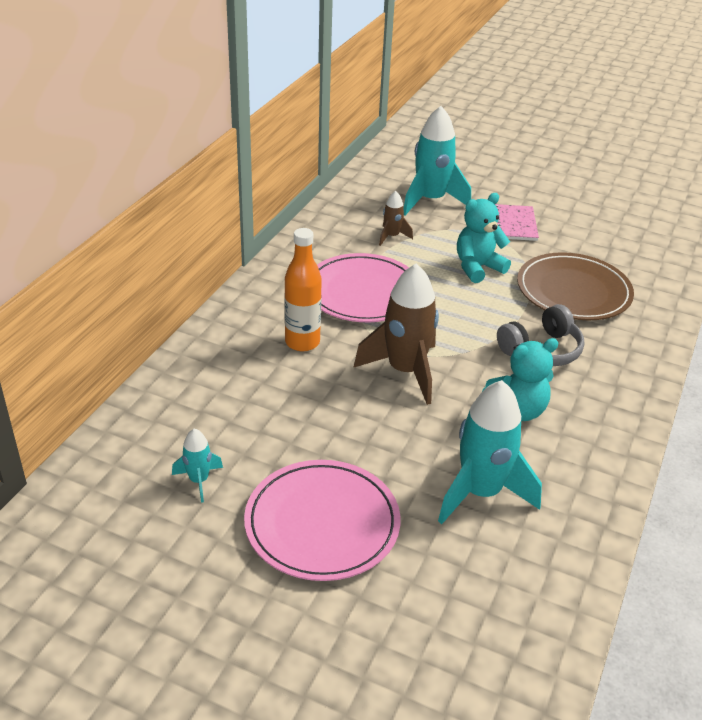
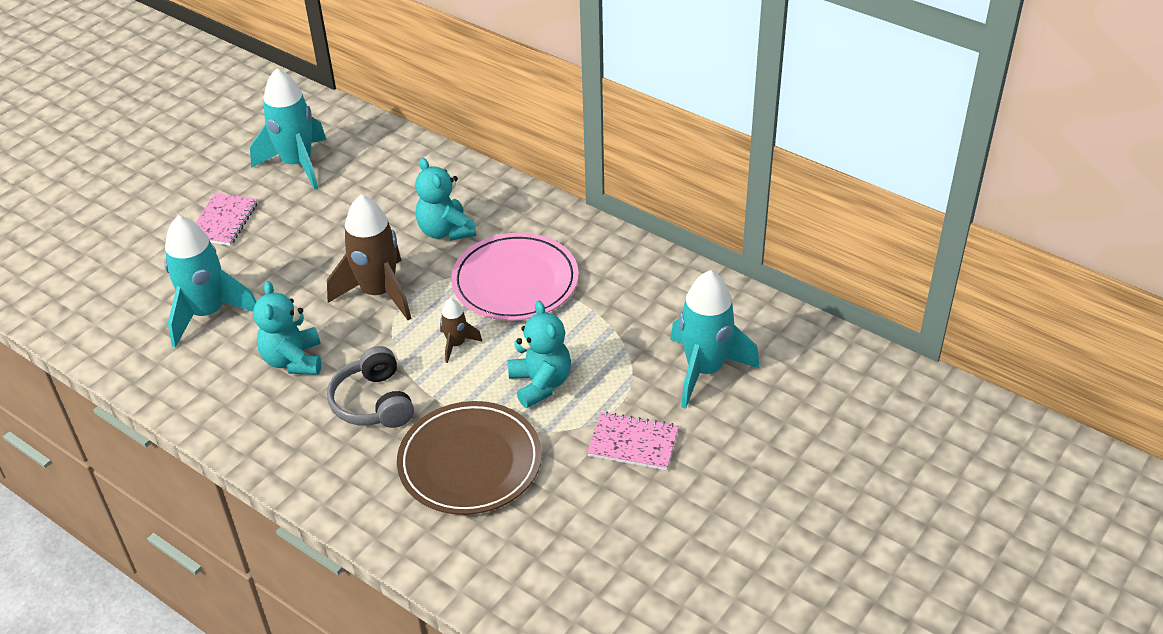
camera: 105 degrees right, 5 degrees up
(199, 480) = (297, 164): turquoise rocket -> turquoise rocket, size x2.06
(302, 342) = (445, 231): orange bottle -> turquoise teddy bear
(322, 523) = (223, 221): pink plate -> pink notebook
(392, 236) = (622, 320): brown rocket -> brown rocket (456, 344)

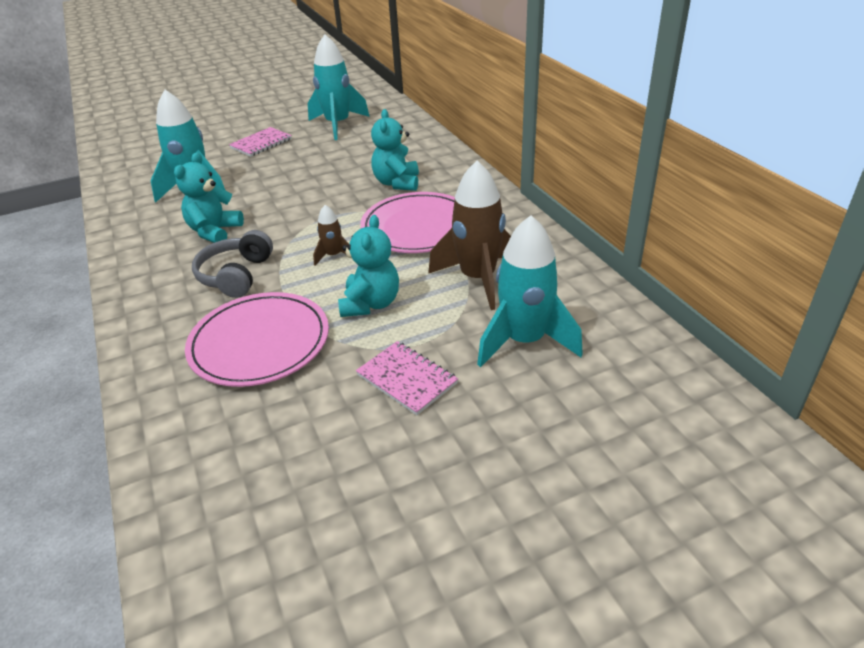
camera: 30 degrees right, 5 degrees down
(378, 293) = (313, 207): brown rocket -> brown rocket (478, 279)
(470, 462) = (259, 343): brown plate -> pink plate

